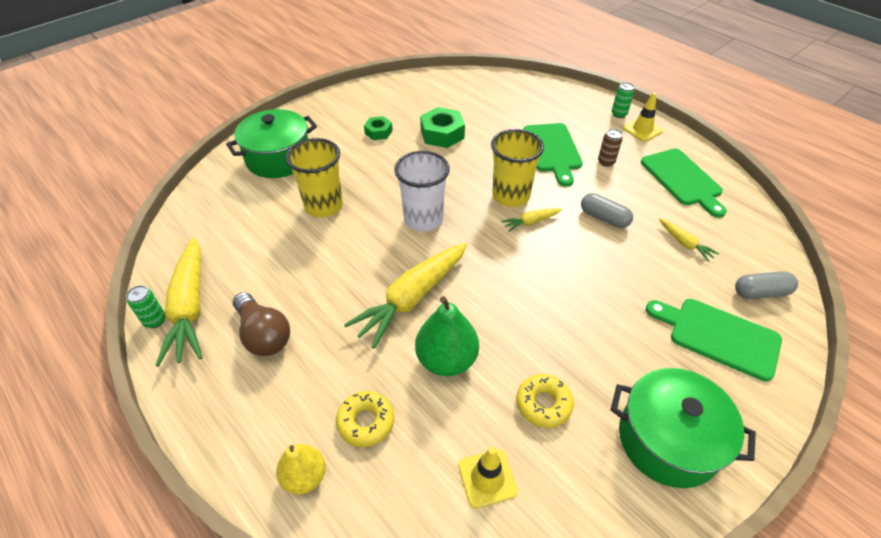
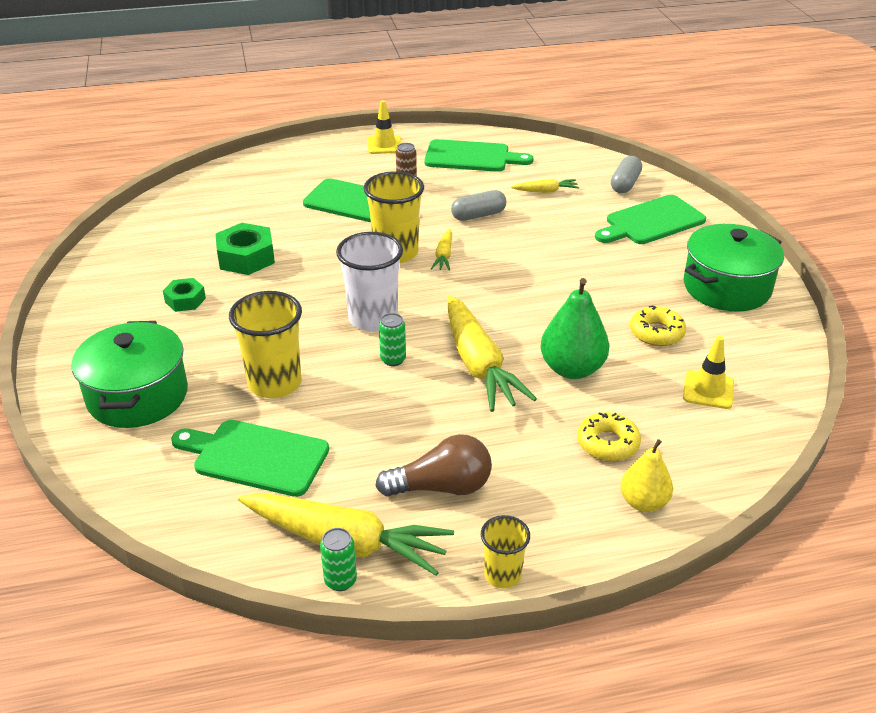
camera: 60 degrees left, 10 degrees down
(187, 408) = (502, 575): none -> yellow cup
(250, 230) = (255, 457): none -> green cutting board
(619, 114) = (347, 146): green can -> green can (393, 359)

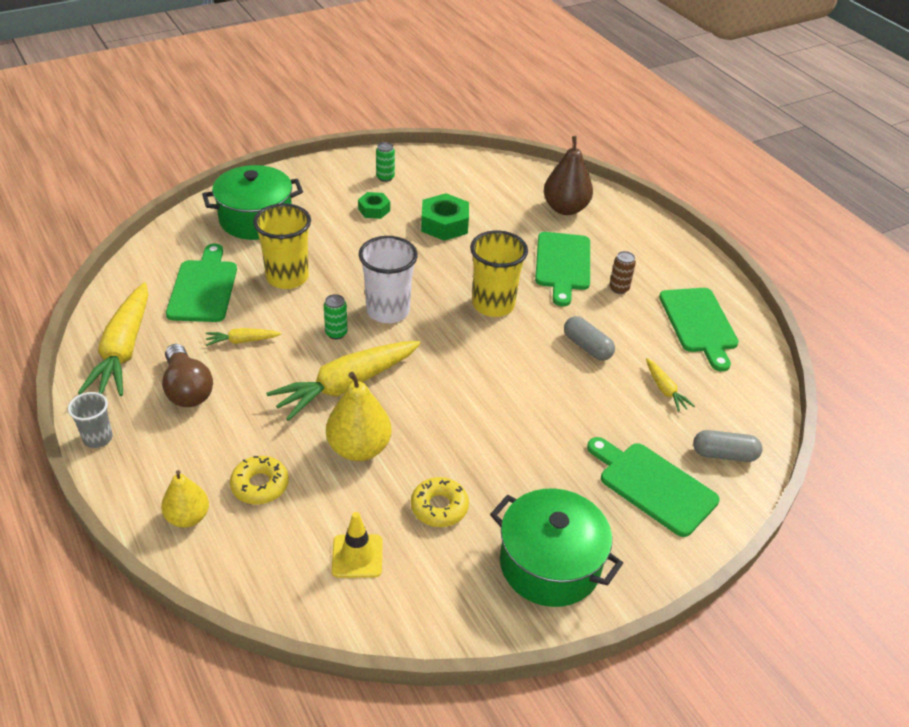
camera: 70 degrees right, 5 degrees up
(269, 183) = (565, 208): none -> brown pear
(340, 580) = (87, 355): green can -> green can (385, 177)
(384, 145) = (680, 260): yellow traffic cone -> none
(444, 256) = (503, 336): yellow carrot -> yellow carrot (242, 341)
(502, 575) = (98, 438): yellow cup -> grey cup
(572, 369) = (359, 448): green pear -> yellow pear

